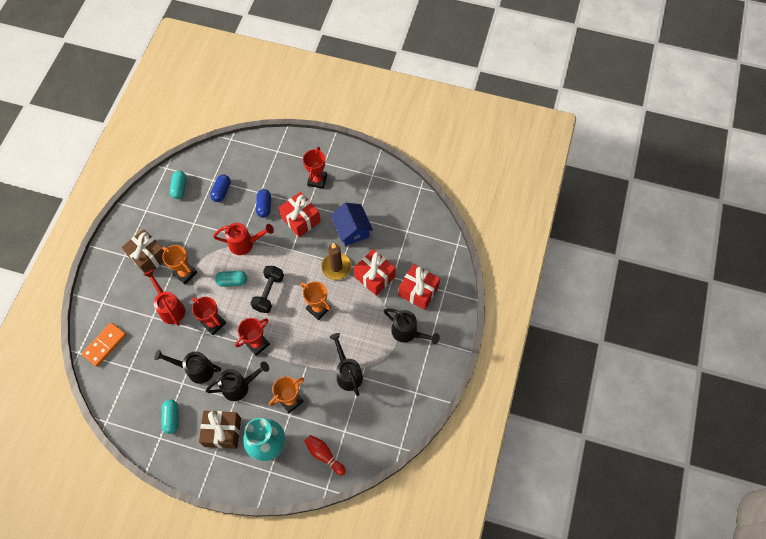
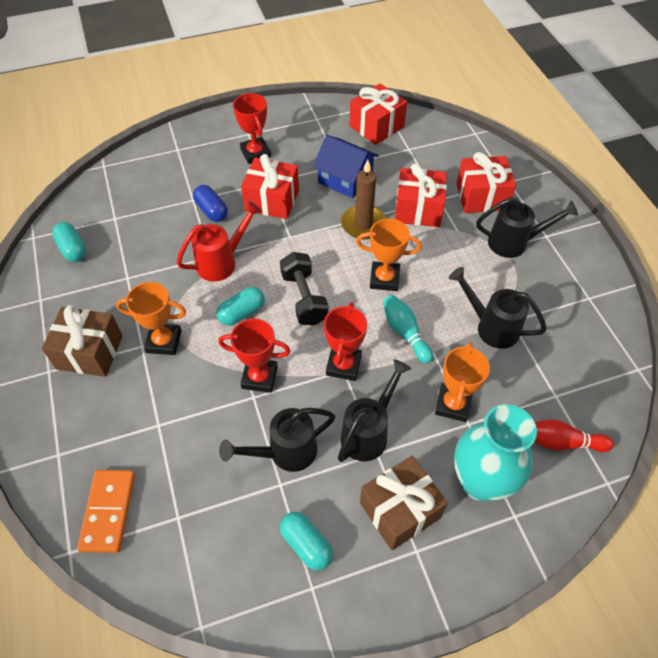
camera: 35 degrees left, 10 degrees down
(170, 308) = (177, 396): red watering can -> none
(221, 191) = (138, 224): blue capsule -> none
(301, 346) = (405, 333): none -> turquoise bowling pin
(402, 202) = (376, 126): none -> red gift

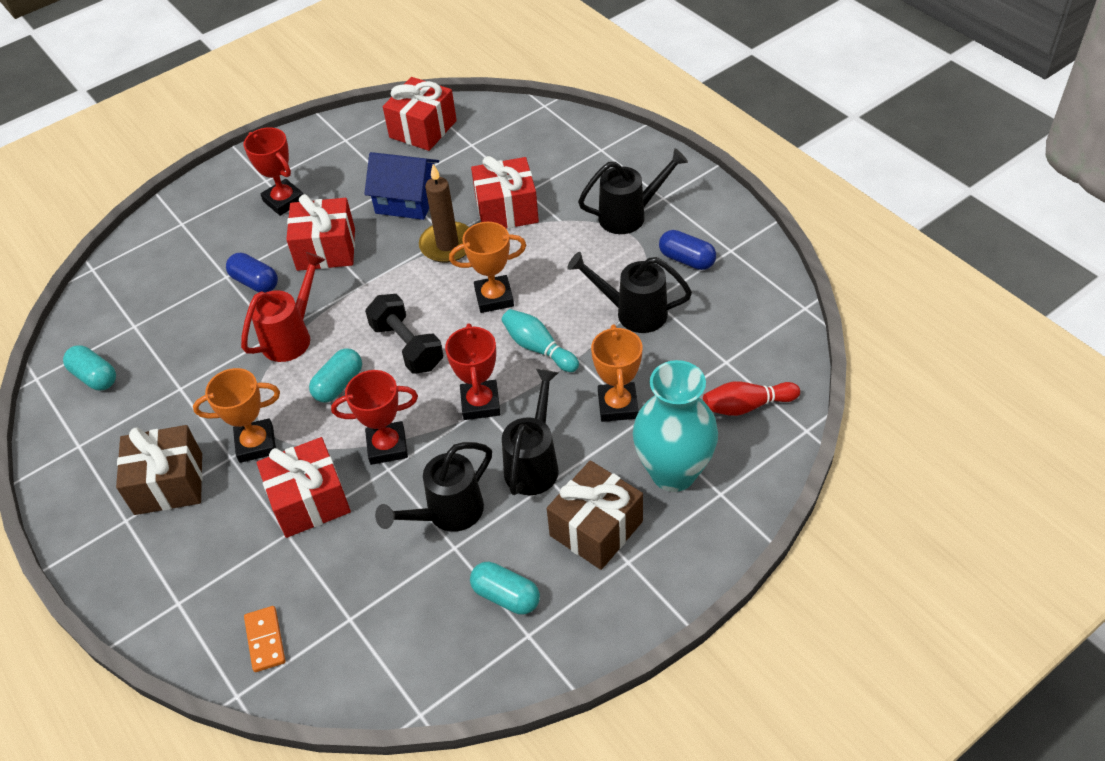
camera: 15 degrees left, 5 degrees down
(108, 511) = (265, 640): orange domino -> orange domino, size x0.65
(481, 197) = (575, 175): red gift -> red gift (309, 501)
(550, 295) = (687, 259): none -> blue capsule

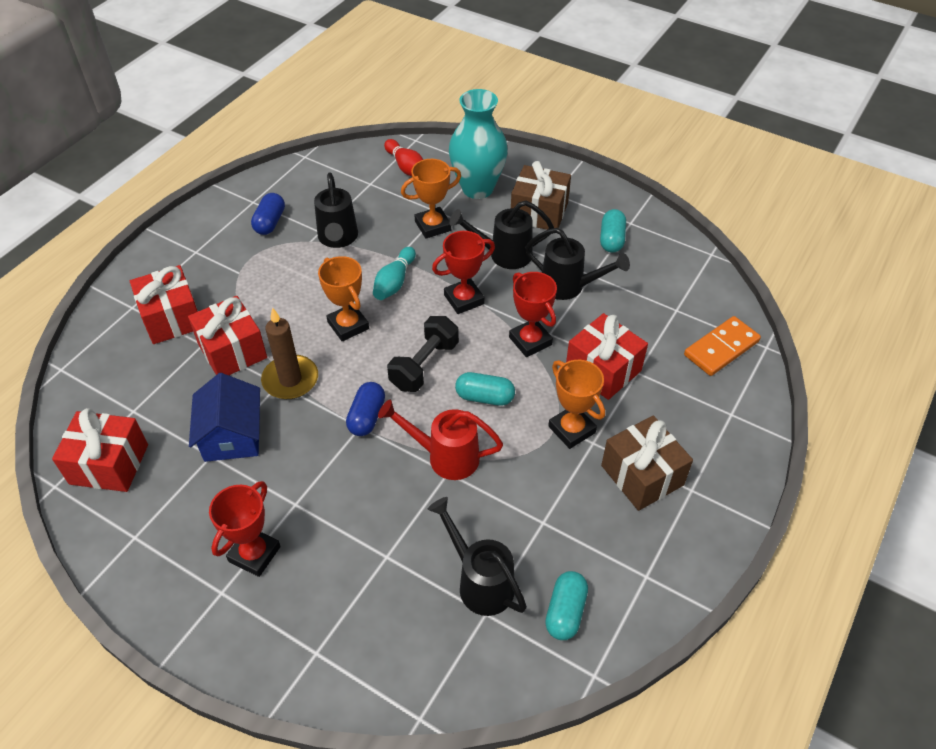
camera: 115 degrees left, 0 degrees up
(255, 282) = (386, 523): blue capsule -> blue capsule (367, 417)
(265, 640) = (721, 348): orange domino -> orange domino, size x1.54
(326, 249) = (322, 478): red gift -> red gift (172, 318)
(629, 215) = (223, 266): black watering can -> black watering can (480, 582)

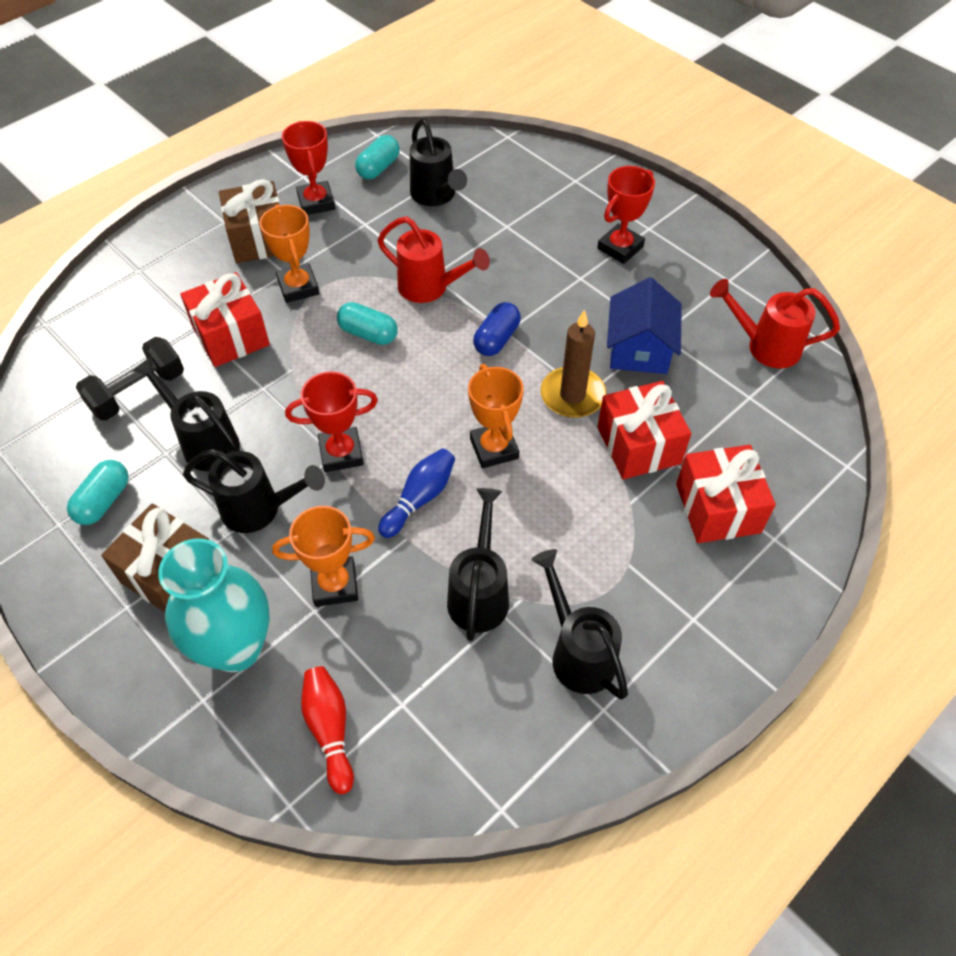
camera: 165 degrees left, 5 degrees up
(109, 464) = (765, 346): red gift -> red watering can
(270, 222) = (578, 652): blue capsule -> black watering can
(394, 282) = (419, 499): turquoise bowling pin -> blue bowling pin
(424, 365) = (419, 380): black dumbbell -> black dumbbell (137, 392)
(530, 341) = (289, 383): red trophy -> red trophy (316, 202)
(721, 348) = (92, 332): orange domino -> none

